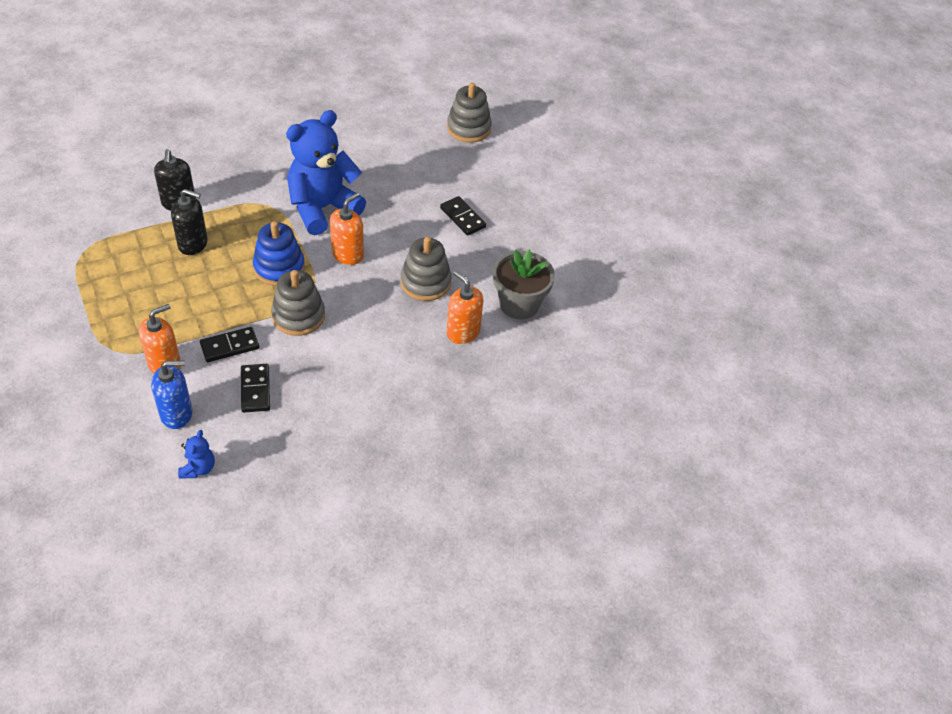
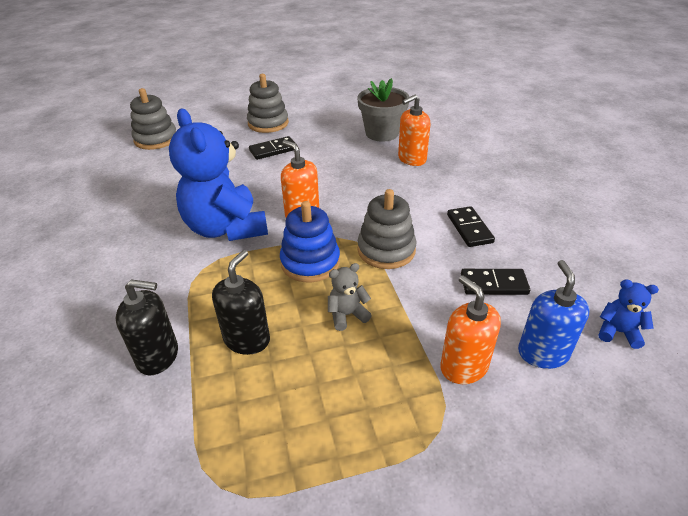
camera: 75 degrees left, 10 degrees down
(217, 296) = (347, 315): none -> grey teddy bear
(230, 346) = (430, 304): black domino -> black domino (469, 228)
(425, 282) = (350, 173): grey stacking toy -> grey stacking toy (268, 123)

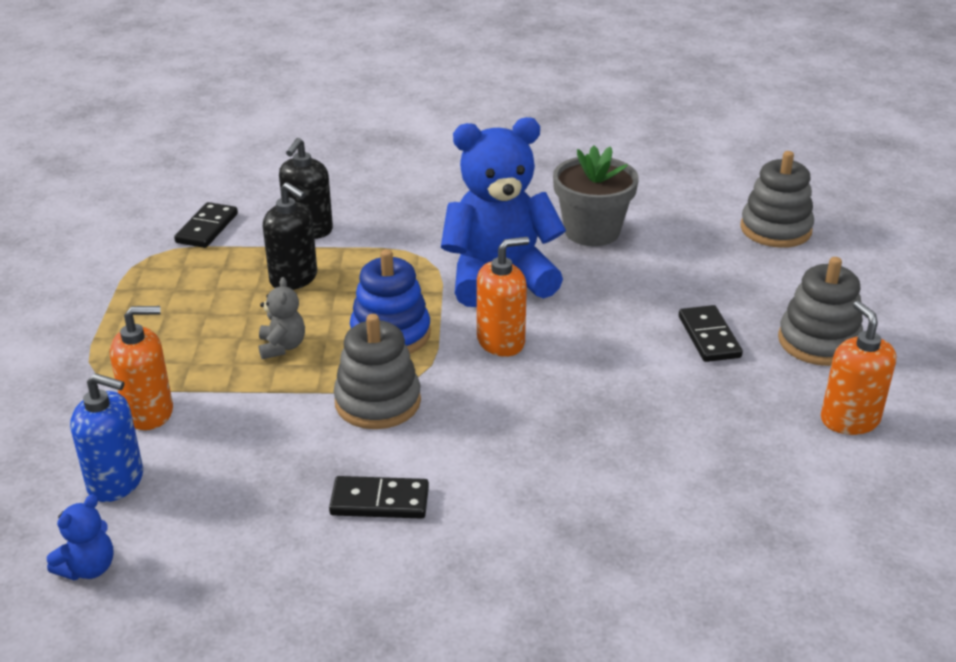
camera: 105 degrees right, 5 degrees down
(382, 133) = (747, 481): grey flower pot -> grey flower pot (592, 231)
(411, 159) = (626, 495): orange soap dispenser -> orange soap dispenser (849, 419)
(494, 284) = (248, 483): black domino -> black domino (207, 228)

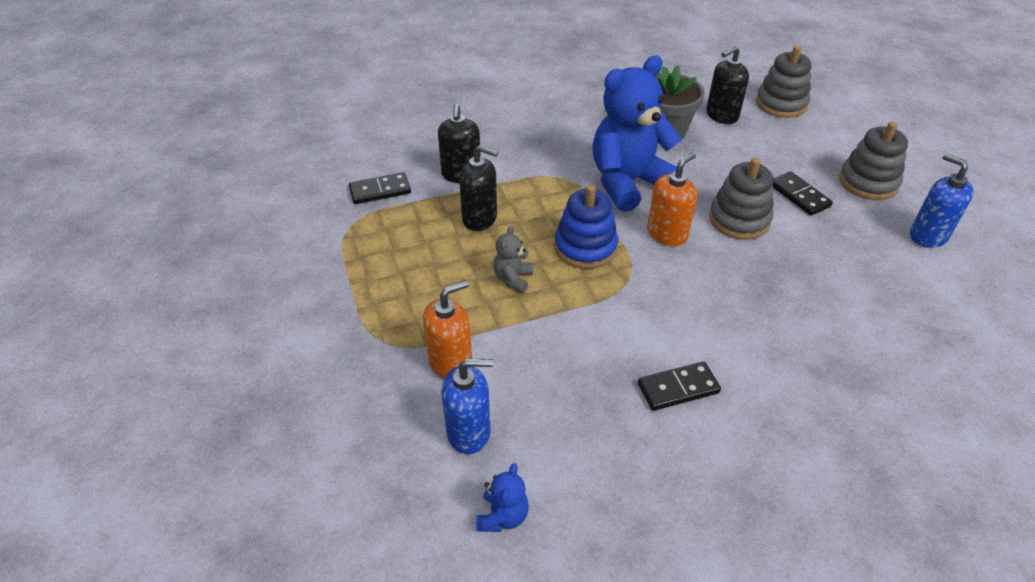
camera: 20 degrees left, 10 degrees up
(207, 228) = (380, 191): black domino -> black domino turned 75 degrees clockwise
(282, 347) = (513, 279): grey teddy bear -> grey teddy bear turned 135 degrees counterclockwise
(378, 402) = (617, 306): grey stacking toy -> grey stacking toy (739, 220)
(682, 228) = (721, 115): none -> black soap dispenser
(849, 419) = (928, 236): orange soap dispenser -> blue soap dispenser

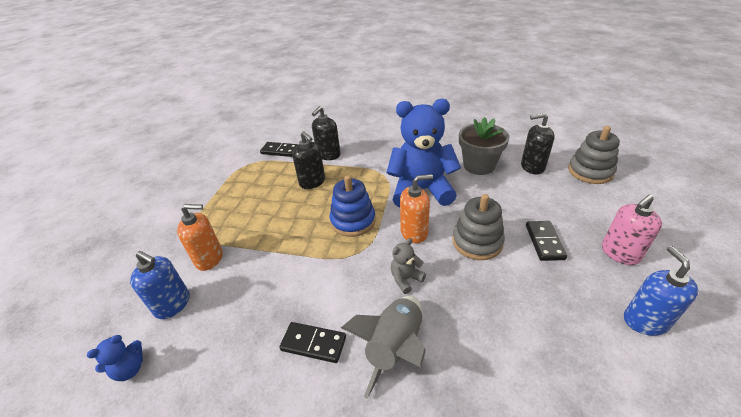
camera: 35 degrees right, 5 degrees down
(513, 279) = (293, 223): grey teddy bear -> grey teddy bear (406, 279)
(758, 353) = (395, 348): none -> grey rocket
(868, 182) = (620, 253): grey stacking toy -> pink soap dispenser

